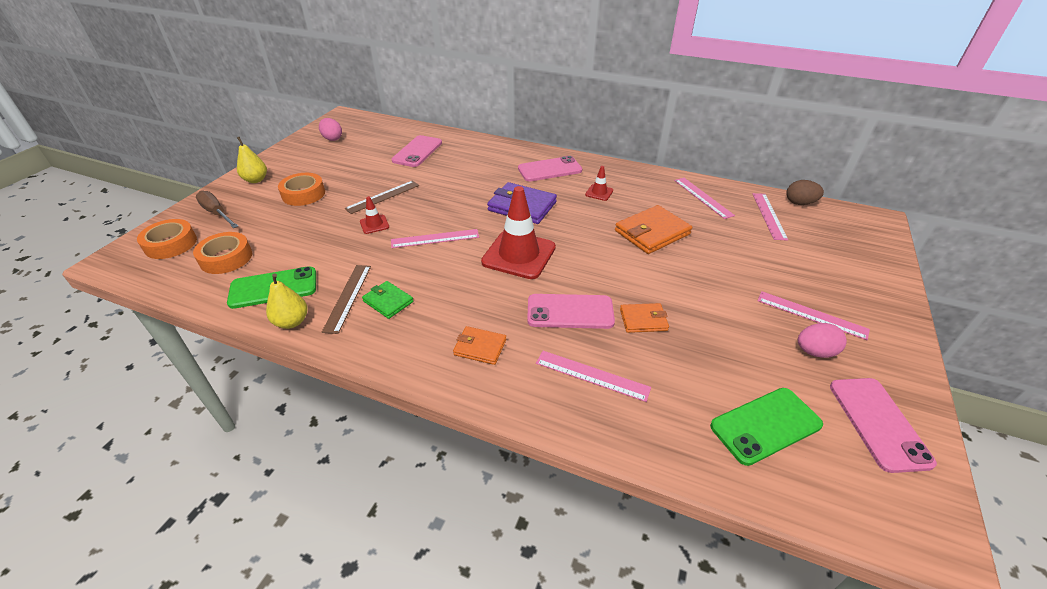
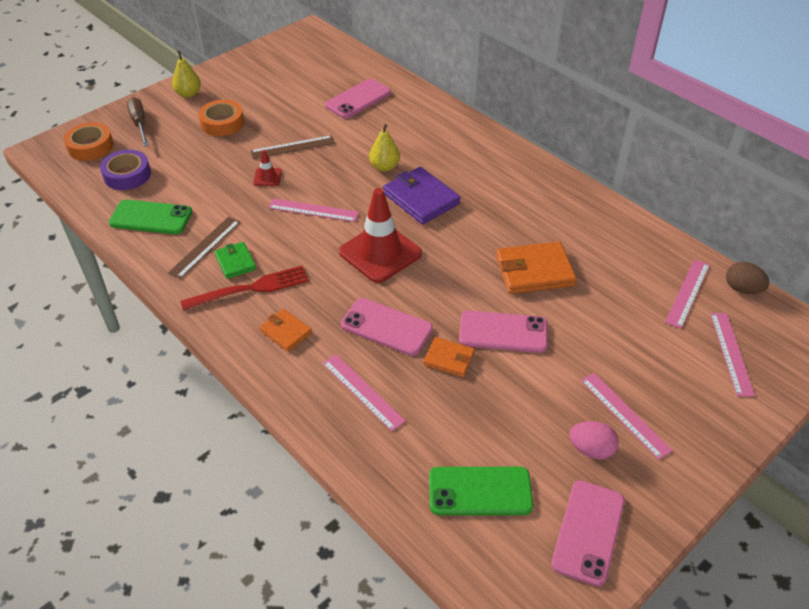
camera: 25 degrees right, 5 degrees up
(226, 258) = (127, 175): orange tape -> purple tape
(292, 322) = (150, 255): yellow pear -> yellow pear (384, 167)
(332, 138) = (283, 59): pink egg -> none
(418, 320) = (250, 289): none -> red fork
(550, 169) = (482, 161): pink phone -> pink phone (503, 332)
(599, 192) = (515, 206): red traffic cone -> none
(702, 197) = (629, 246): pink ruler -> pink ruler (731, 353)

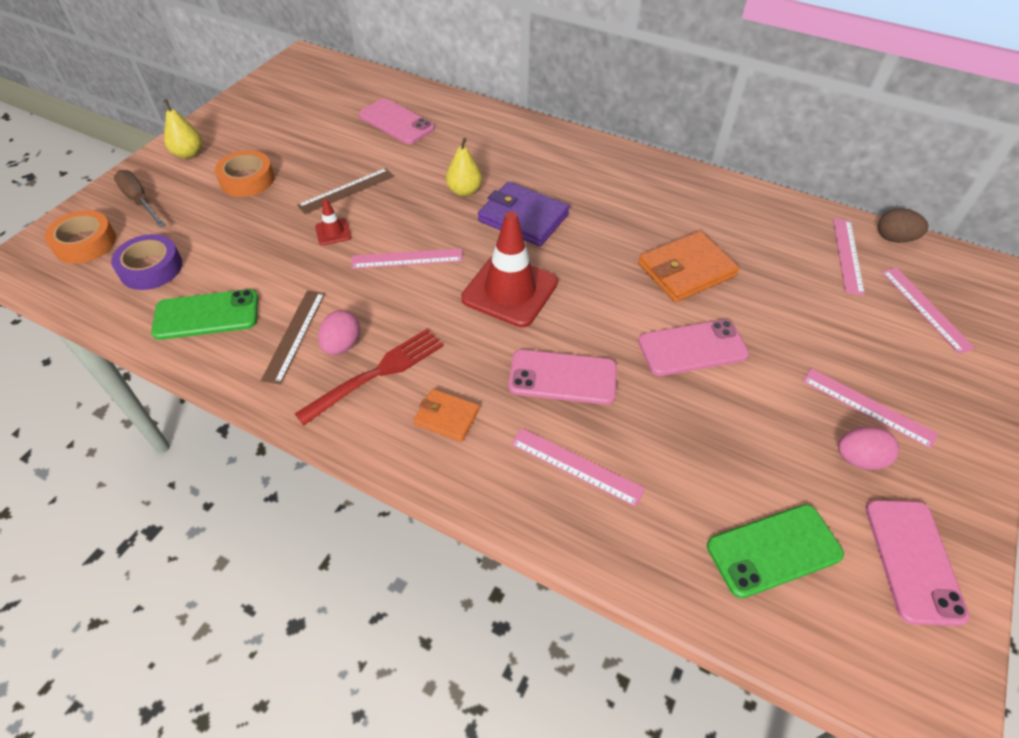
camera: 20 degrees left, 5 degrees up
(235, 262) = (342, 345): green wallet -> pink egg
(358, 99) = (396, 122): pink phone -> pink phone turned 75 degrees counterclockwise
(449, 359) = (652, 396): orange wallet -> none

